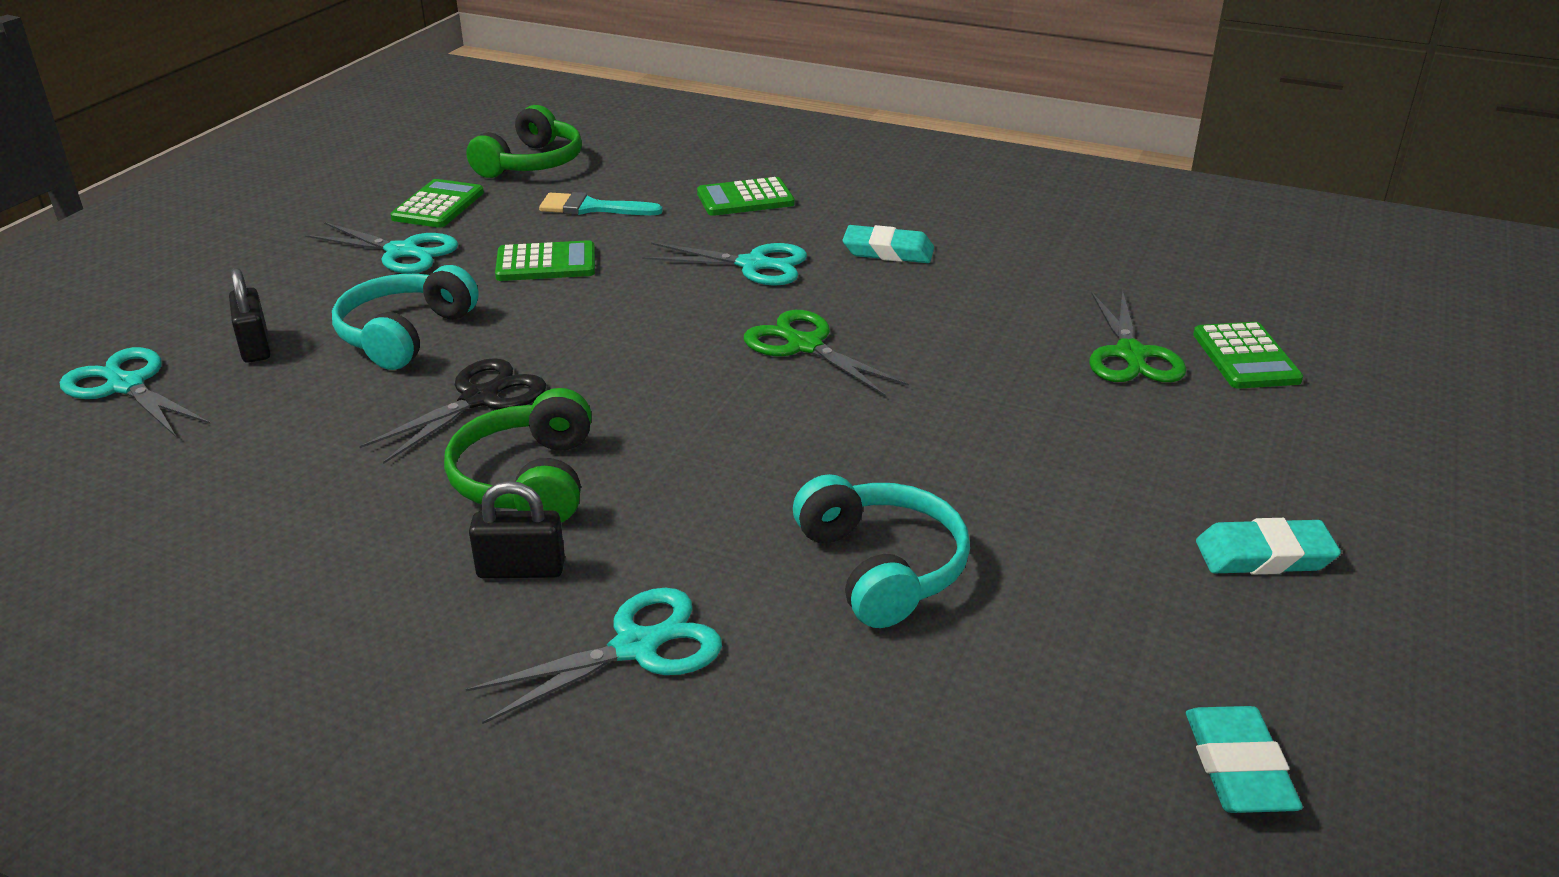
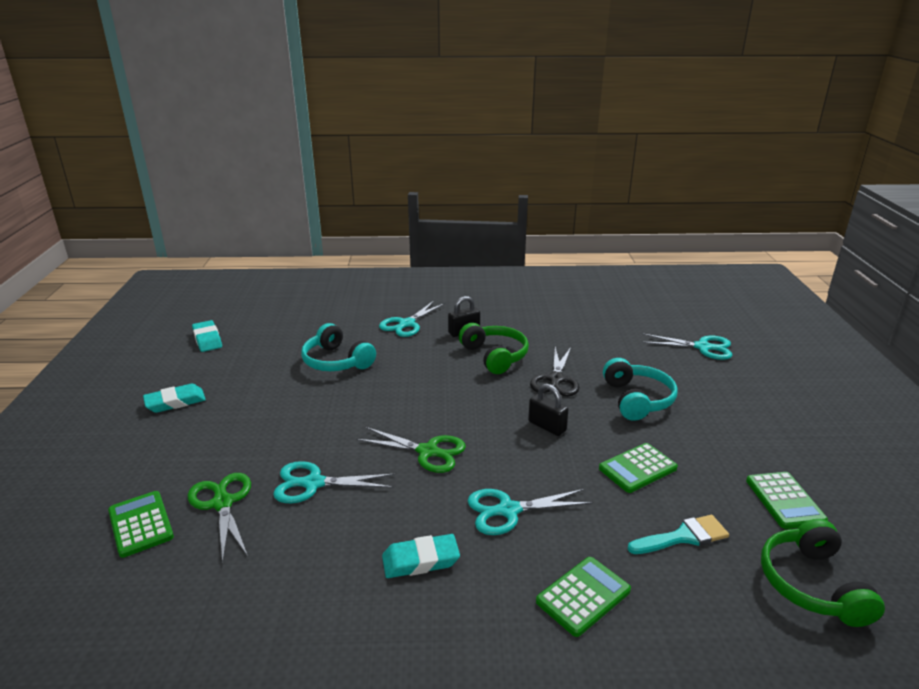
camera: 155 degrees right, 5 degrees down
(255, 346) = (689, 375): black padlock -> black padlock (547, 426)
(402, 252) = (731, 450): turquoise scissors -> turquoise scissors (313, 483)

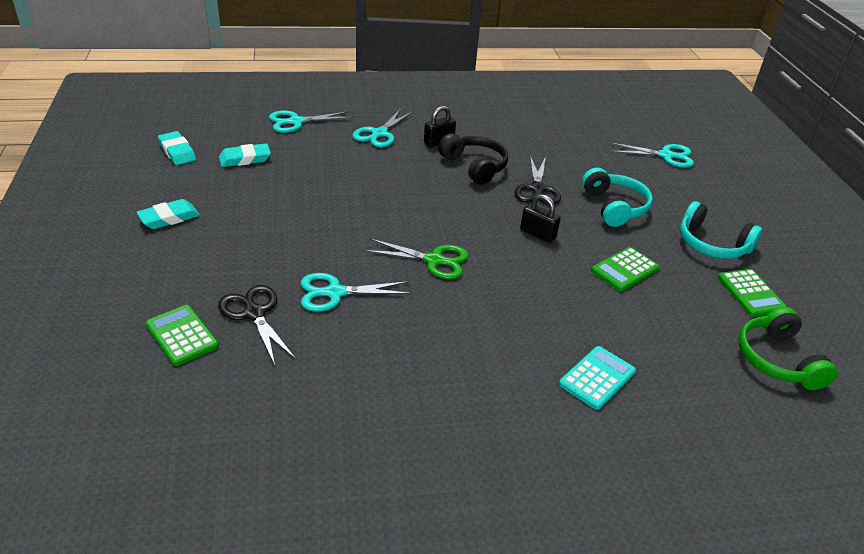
camera: 10 degrees left, 10 degrees up
(222, 503) = (254, 314): green scissors -> black scissors
(337, 361) = (320, 173): turquoise headphones -> turquoise headphones (712, 244)
(420, 560) = (452, 356): turquoise eraser -> turquoise eraser (245, 159)
(494, 356) = (474, 166): green headphones -> black headphones
(508, 510) = (519, 310): turquoise scissors -> turquoise scissors (296, 122)
(583, 596) = (597, 378): green calculator -> turquoise calculator
(683, 536) = (671, 326): turquoise brush -> none

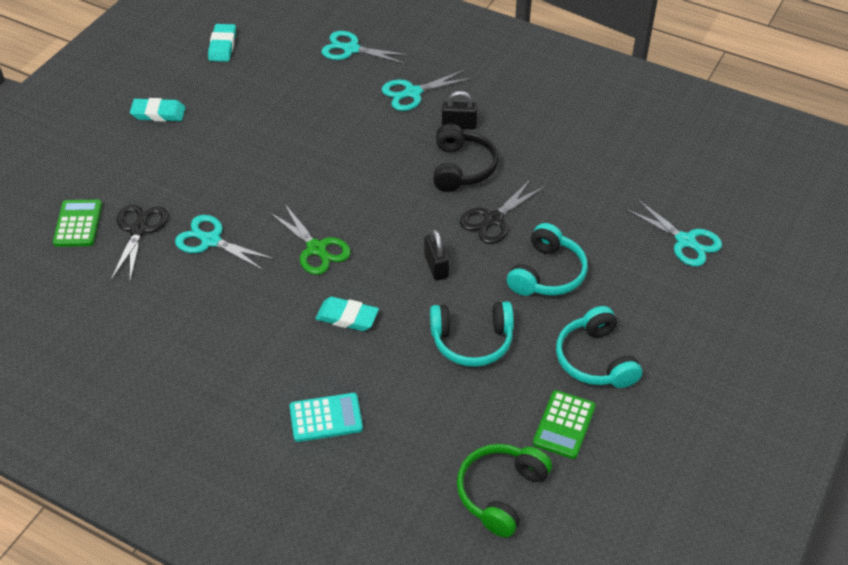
camera: 40 degrees right, 10 degrees up
(245, 159) = (268, 75): turquoise eraser -> turquoise eraser (347, 317)
(625, 270) = (472, 341): green calculator -> turquoise headphones

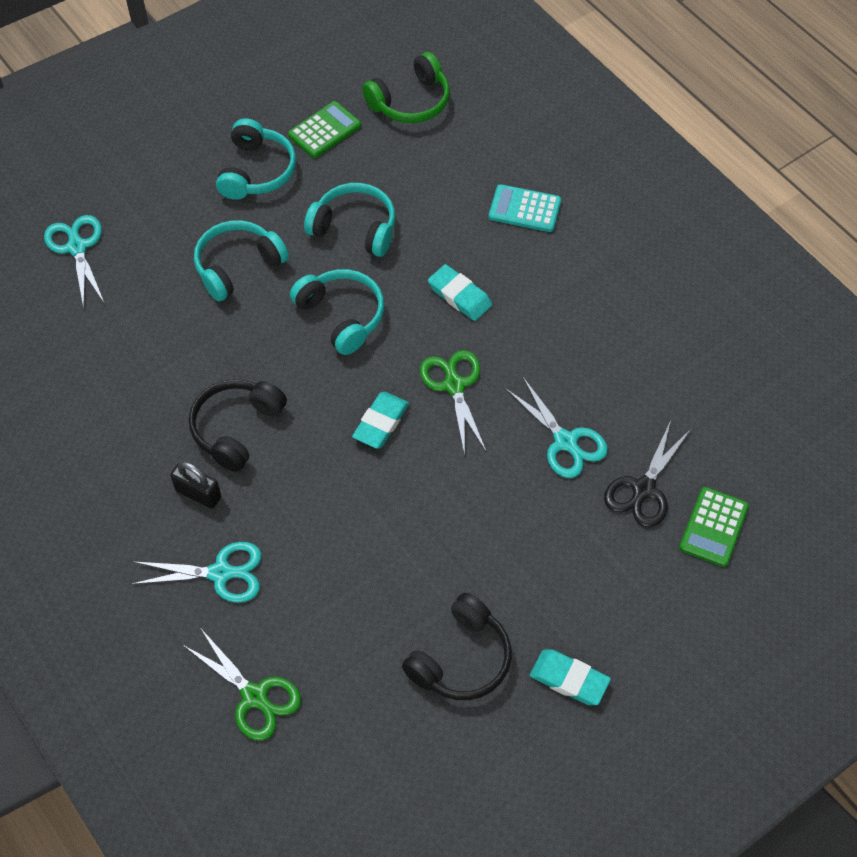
camera: 155 degrees left, 10 degrees up
(222, 46) = (434, 788): turquoise eraser -> turquoise eraser (381, 423)
(233, 102) = (460, 658): none -> black headphones
(351, 49) = (254, 696): turquoise scissors -> green scissors
(436, 266) = (341, 316): black padlock -> turquoise headphones
(493, 219) = (247, 347): black scissors -> none

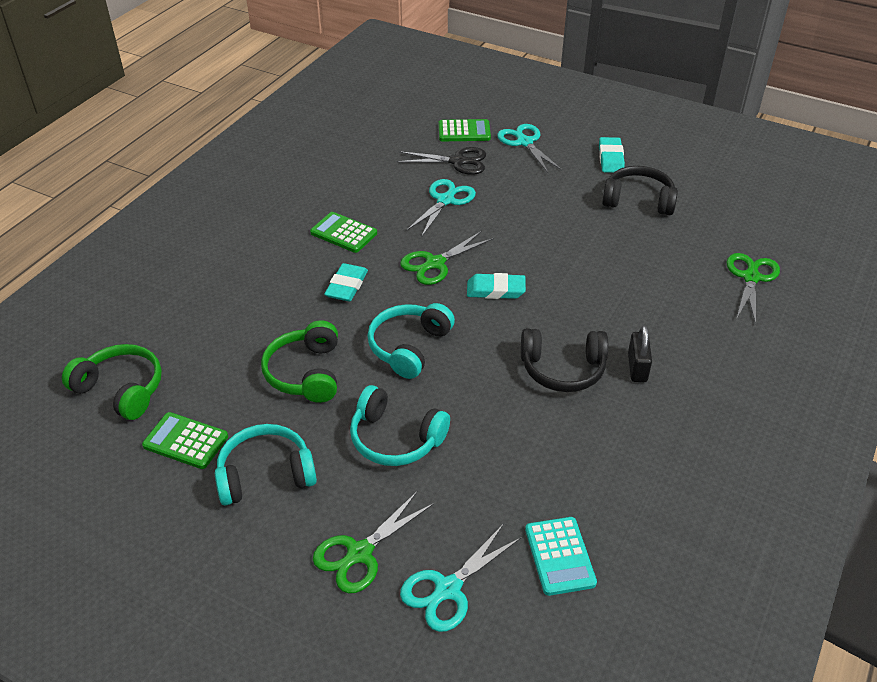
camera: 115 degrees left, 15 degrees down
(144, 206) = (360, 553): none -> green scissors
(220, 573) = (686, 328): turquoise scissors -> turquoise scissors (525, 142)
(354, 228) = (306, 373): turquoise headphones -> green headphones
(524, 209) = (233, 277): turquoise calculator -> turquoise calculator (560, 556)
(551, 321) = (343, 233): none -> green calculator

